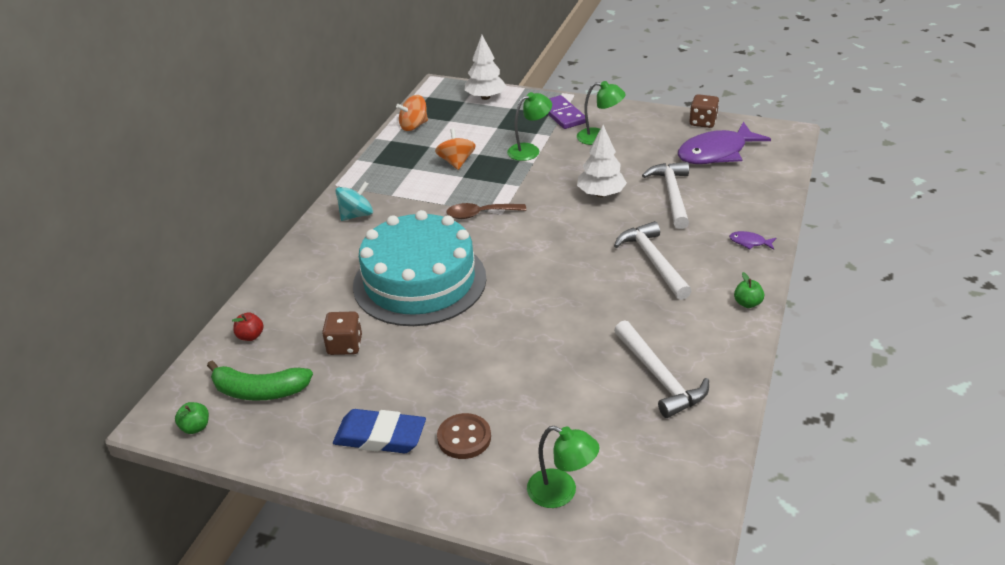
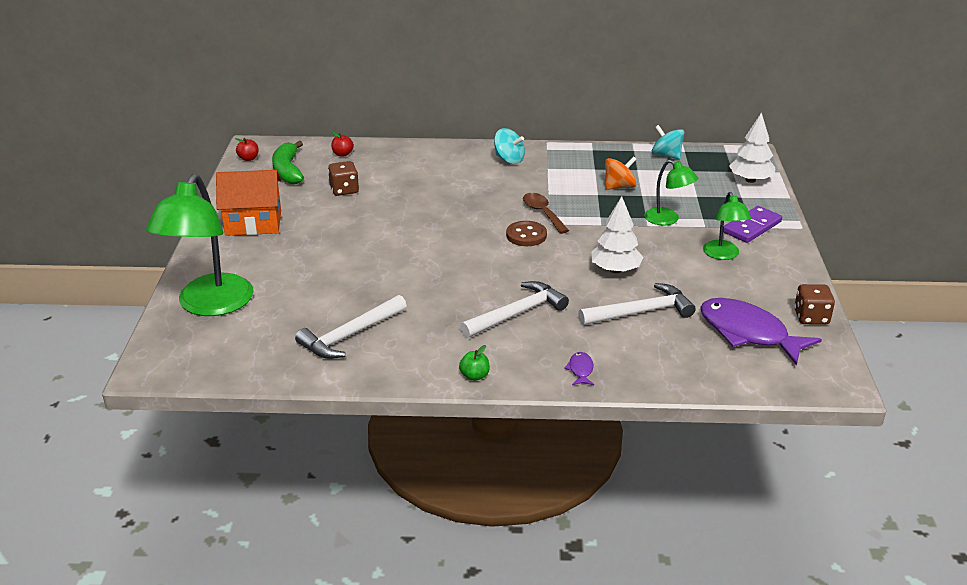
camera: 70 degrees right, 5 degrees down
(195, 427) = (248, 158): green apple -> red apple
(380, 436) = (253, 223): blue eraser -> orange house
(414, 126) = (666, 155): orange spinning top -> turquoise spinning top
(419, 281) = (433, 204): turquoise cake -> none
(464, 438) = (258, 256): brown button -> brown button (526, 235)
(561, 492) = (210, 305): green lamp -> green lamp, size x1.92

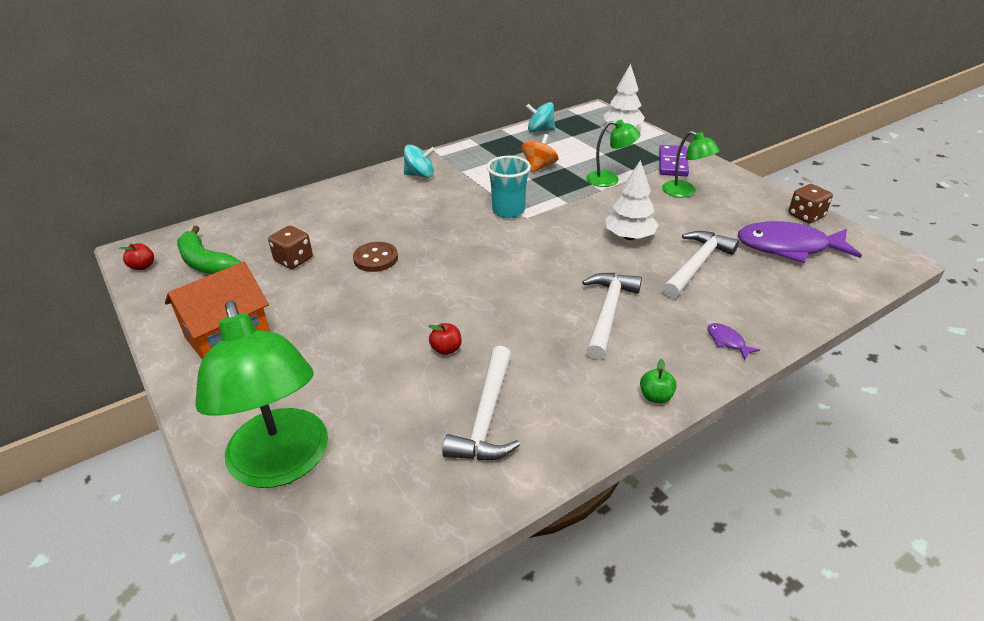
camera: 35 degrees left, 5 degrees up
(342, 154) = (250, 224): red apple -> red apple (446, 349)
(526, 235) = (520, 236): brown button -> brown button (375, 258)
(542, 213) = (508, 211): brown spoon -> turquoise cup

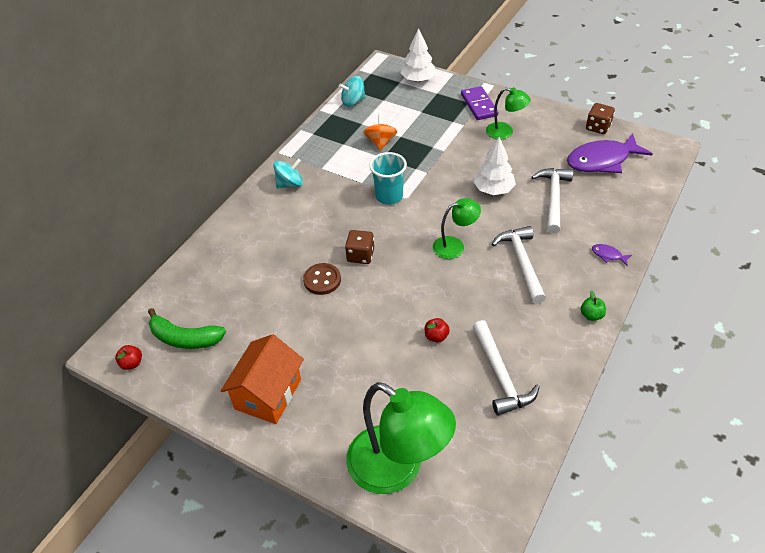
camera: 25 degrees left, 10 degrees up
(294, 260) = (257, 306): brown dice -> brown dice (360, 255)
(609, 179) = (443, 138): green lamp -> green lamp (455, 246)

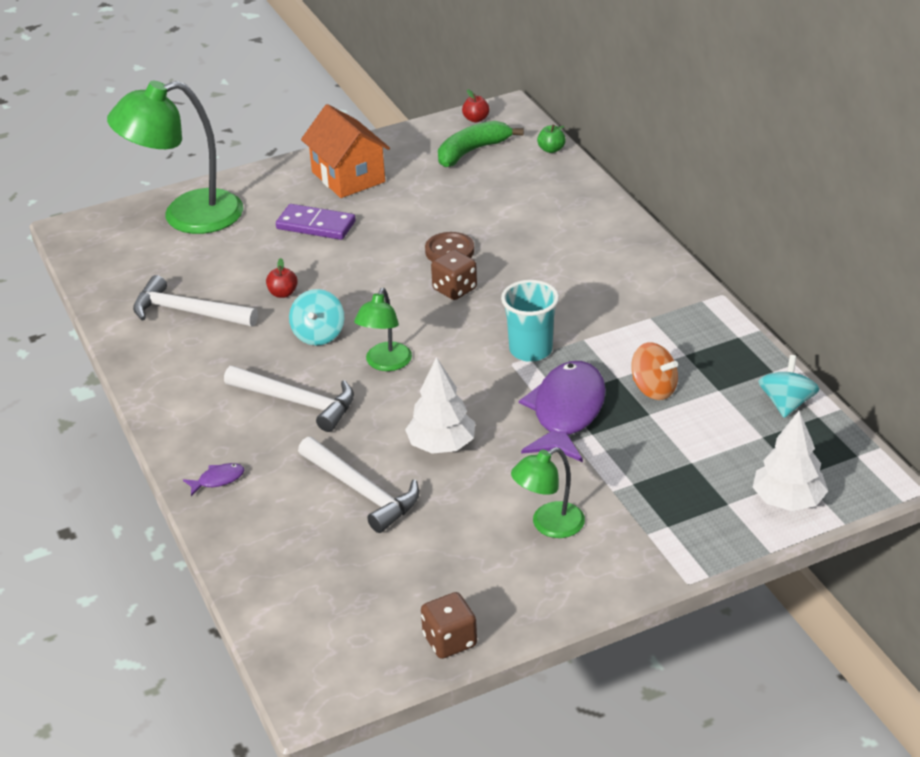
camera: 125 degrees right, 10 degrees down
(290, 184) = (643, 282): turquoise spinning top -> turquoise spinning top (318, 334)
(479, 105) = (647, 534): purple domino -> purple domino (316, 225)
(591, 315) = (165, 412): green apple -> green apple (551, 149)
(602, 160) = (375, 591): purple fish -> purple fish (566, 412)

